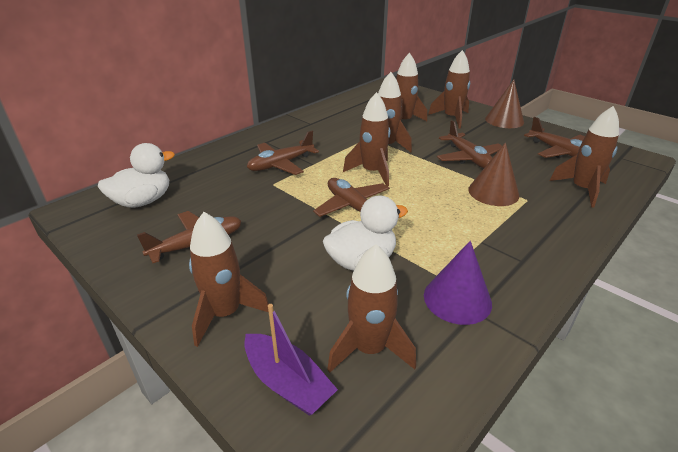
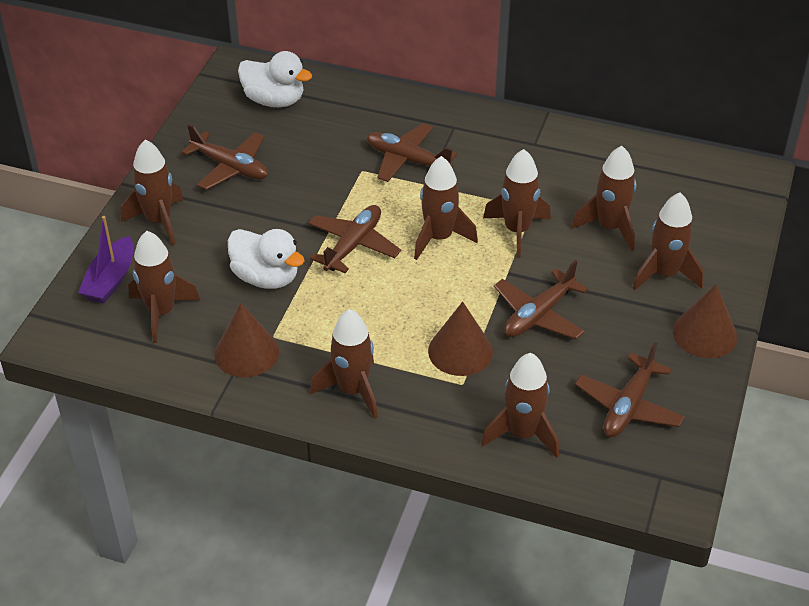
camera: 65 degrees right, 10 degrees up
(457, 299) = (246, 352): purple cone -> brown cone
(524, 249) = (352, 390): none -> brown rocket

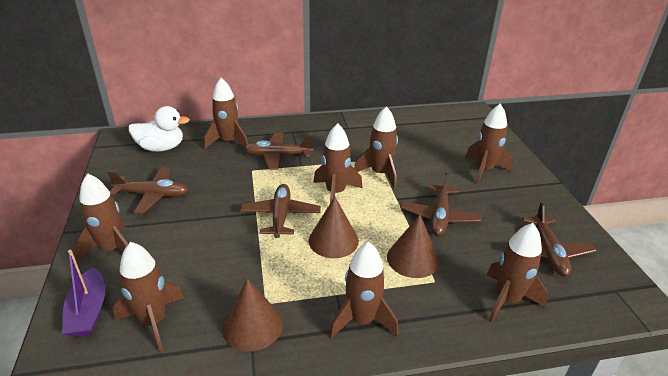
camera: 30 degrees left, 10 degrees down
(266, 277) = (230, 260): white duck -> none
(610, 227) = (430, 156): brown rocket -> brown rocket (228, 142)
(704, 334) = (539, 193): brown cone -> brown cone (333, 240)

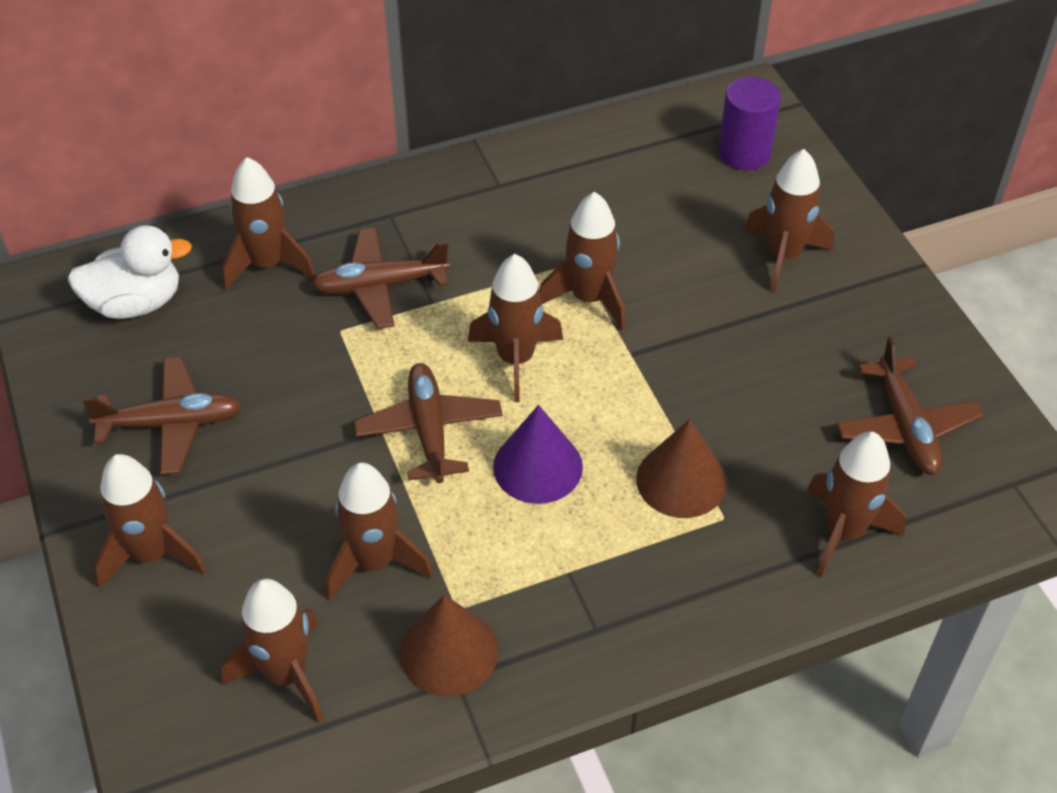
camera: 10 degrees left, 15 degrees up
(88, 311) = (171, 677): purple boat -> none
(333, 240) = (538, 466): brown cone -> purple cone
(361, 320) = (619, 611): brown rocket -> brown rocket (374, 562)
(439, 217) = (714, 382): brown plane -> none
(469, 130) = (744, 152): none -> purple cylinder

